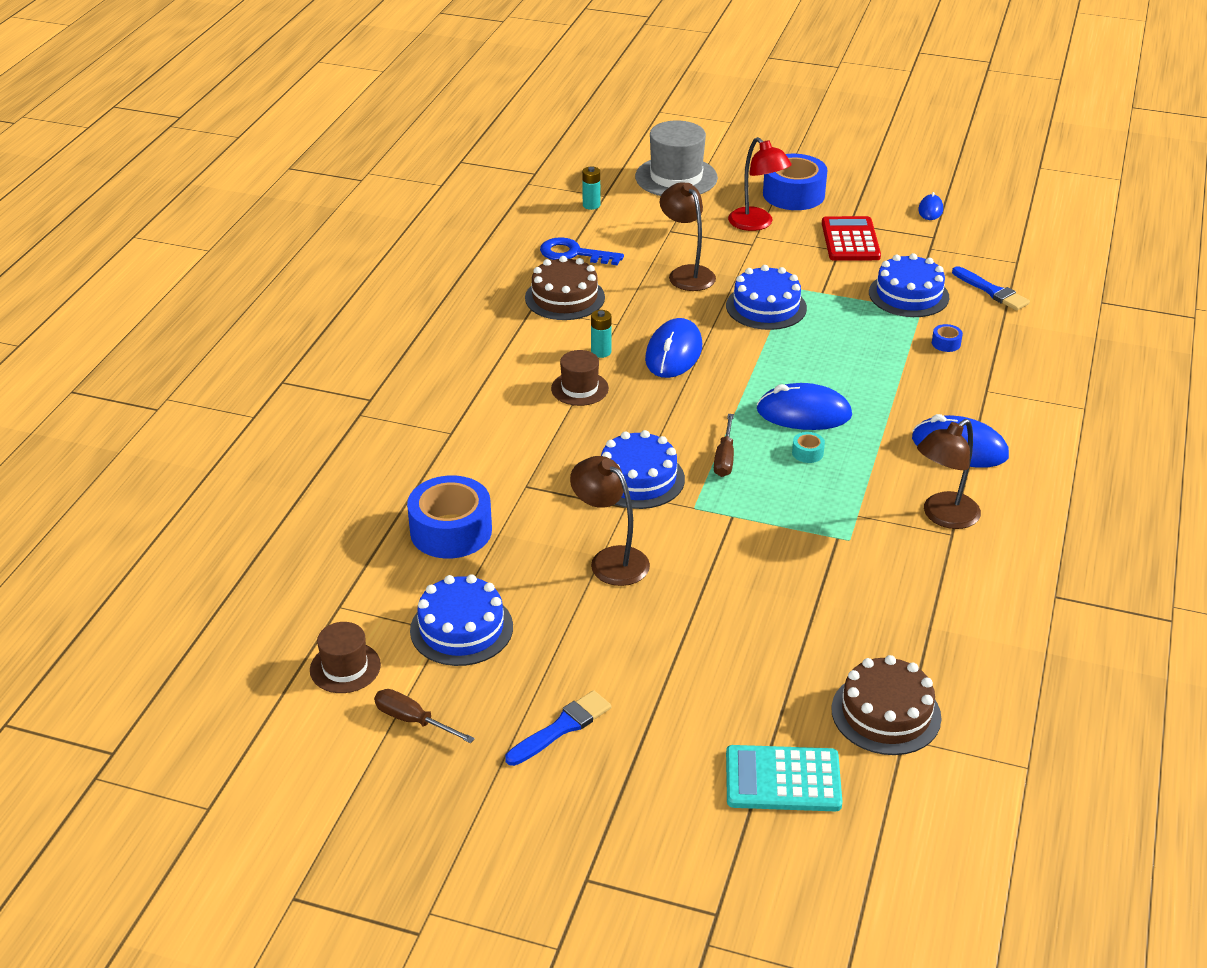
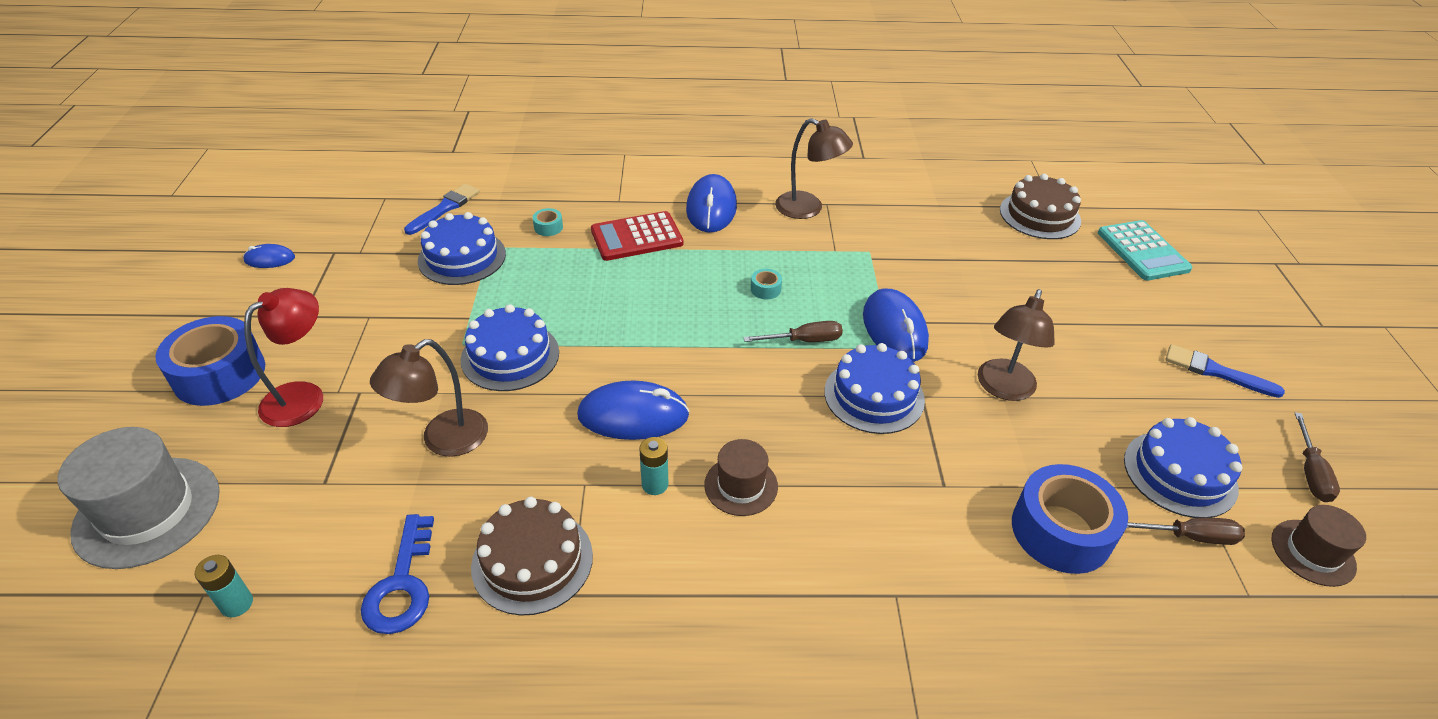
camera: 110 degrees left, 5 degrees up
(403, 601) = (1190, 536): none -> brown screwdriver
(804, 413) = (704, 300): blue mouse -> blue mouse (894, 329)
(850, 240) = (344, 310): red calculator -> red calculator (637, 237)
(946, 343) = (548, 227): blue tape -> turquoise tape

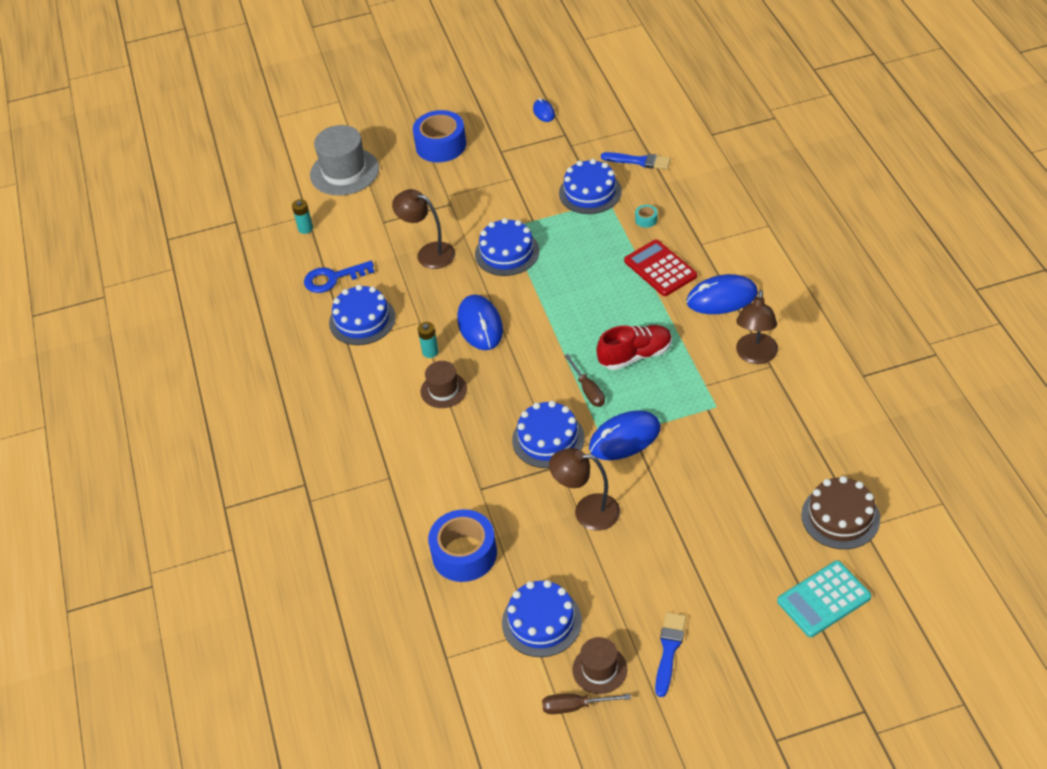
camera: 80 degrees right, 5 degrees up
(304, 396) = (438, 184): red lamp -> none
(532, 561) = (362, 320): brown cake -> blue cake
(765, 289) = (635, 355): turquoise tape -> red shoe
(1190, 536) = (484, 626): brown screwdriver -> none
(1312, 552) = (495, 699): brown hat -> brown hat (599, 669)

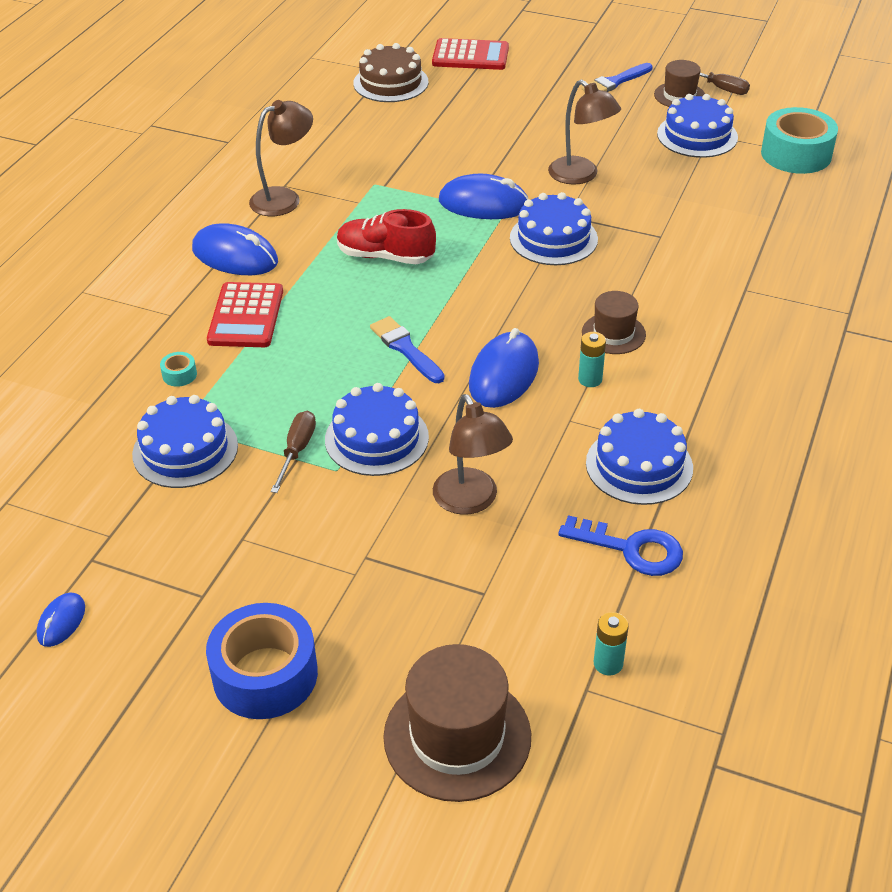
camera: 145 degrees left, 5 degrees down
(344, 172) = (457, 736): grey hat -> brown hat
(447, 652) = (796, 154): none -> turquoise tape
(464, 554) = (722, 201): blue tape -> none
(588, 390) = (467, 254): brown screwdriver -> brown screwdriver (297, 451)
(639, 161) = (74, 451): blue brush -> blue brush (405, 349)
(824, 599) = (470, 56): turquoise calculator -> red calculator

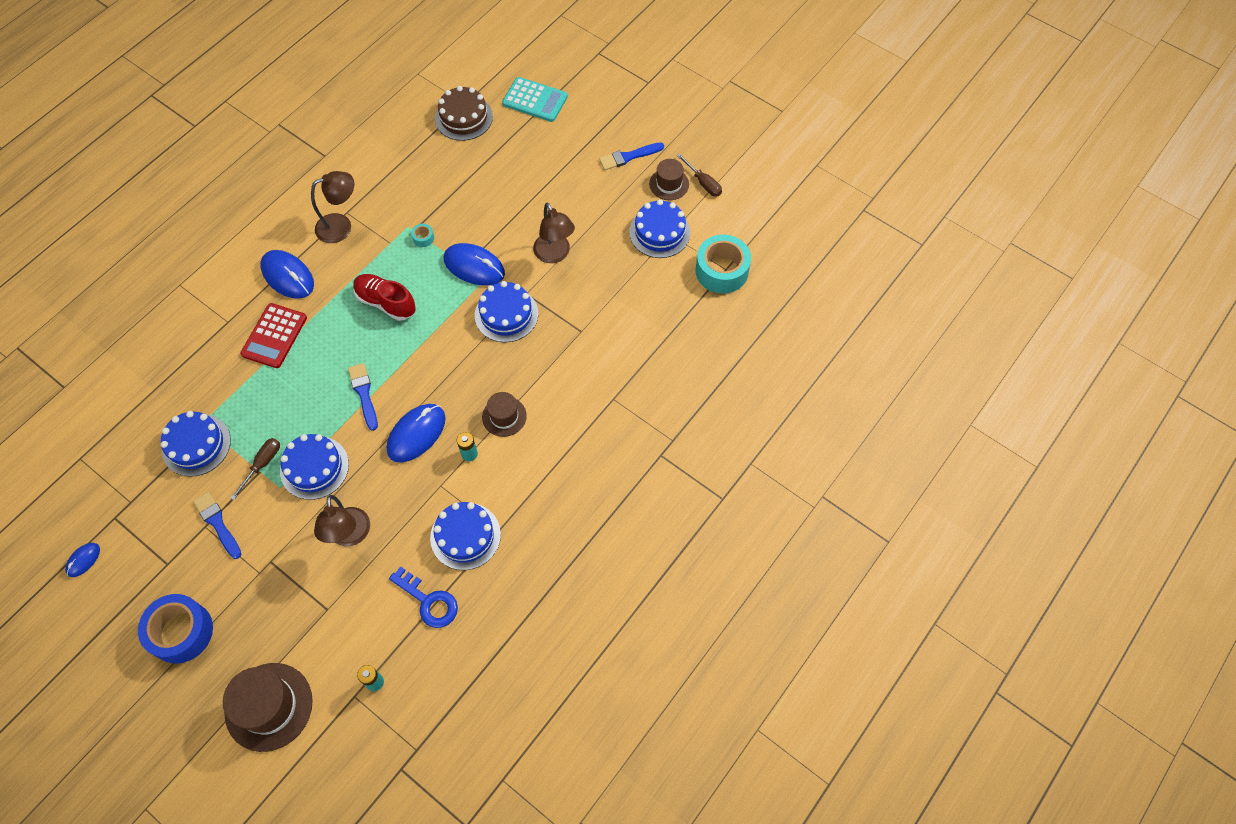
camera: 15 degrees right, 20 degrees up
(179, 375) = (215, 378): turquoise tape -> turquoise tape (423, 238)
(260, 530) = (217, 523): none -> blue brush
(470, 56) = (535, 100): red calculator -> turquoise calculator

